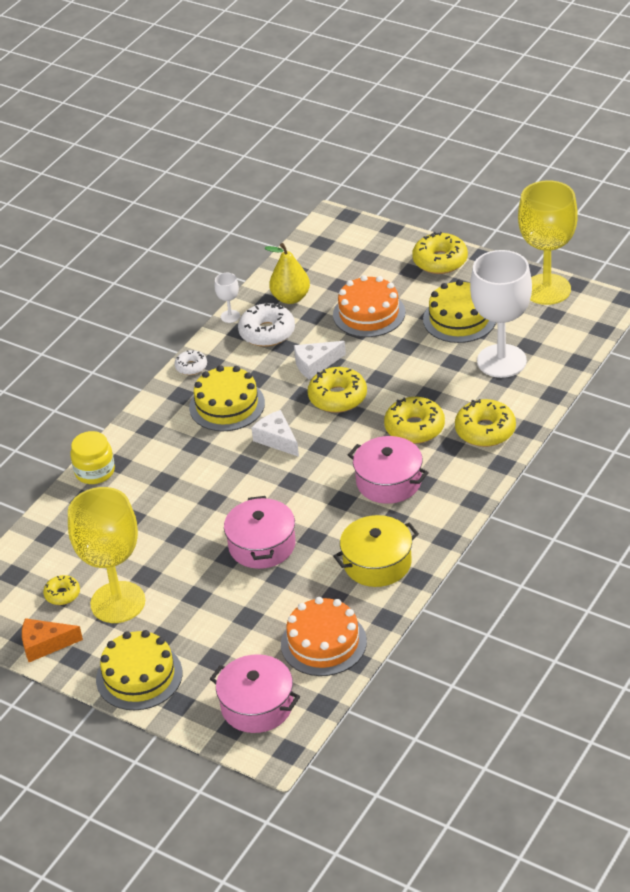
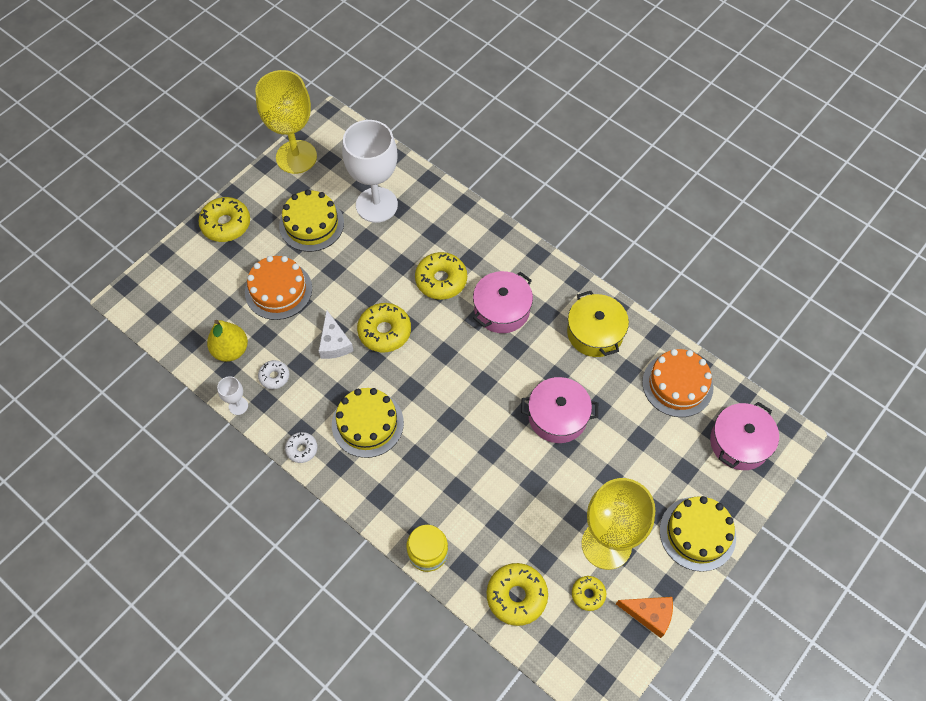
camera: 85 degrees left, 20 degrees up
(45, 645) = (649, 614): orange cheese -> orange cheese turned 75 degrees counterclockwise
(267, 332) = (274, 377): white donut -> white donut, size x0.56
(277, 439) = (426, 387): white cheese -> none
(485, 430) = (458, 232): yellow donut -> yellow donut (516, 596)

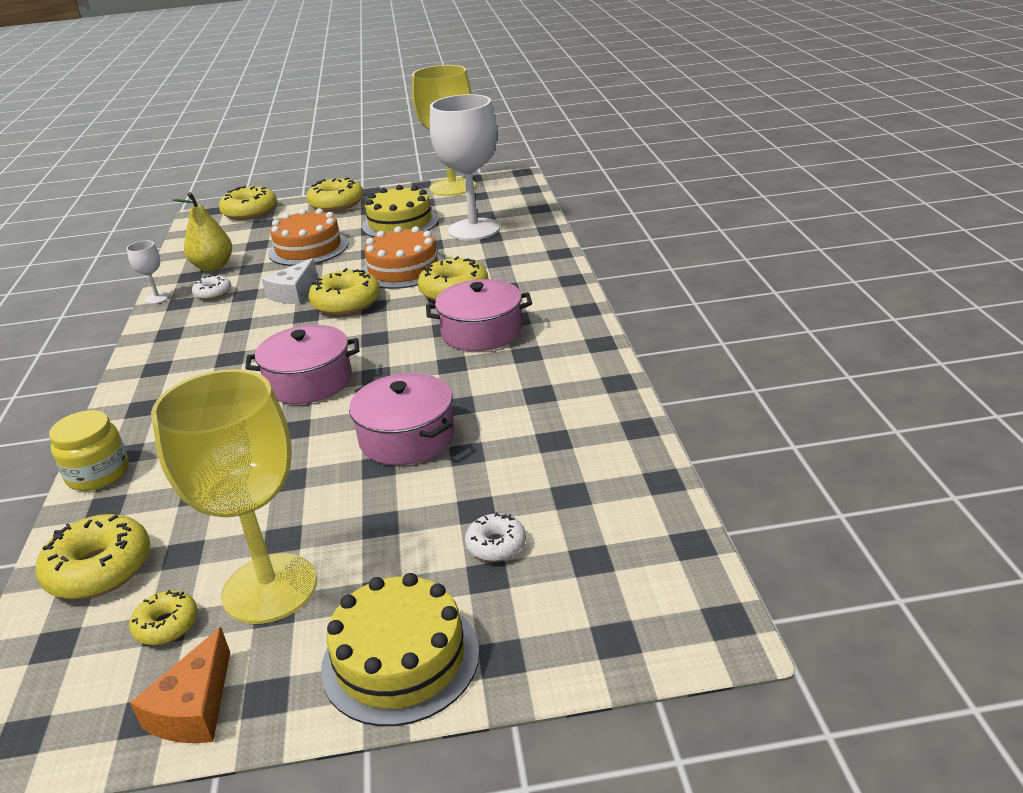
camera: 45 degrees right, 30 degrees down
(163, 271) = (250, 212): none -> yellow donut
(302, 449) = (147, 344): white donut -> white donut (496, 545)
(367, 424) = (225, 353): yellow cake -> none
(595, 333) = (560, 390): yellow pot -> none
(649, 614) = (194, 708): orange cheese -> orange cheese turned 45 degrees clockwise
(677, 384) = (603, 483): orange cake -> orange cake (403, 269)
(739, 443) = (613, 593): pink pot -> pink pot (309, 382)

